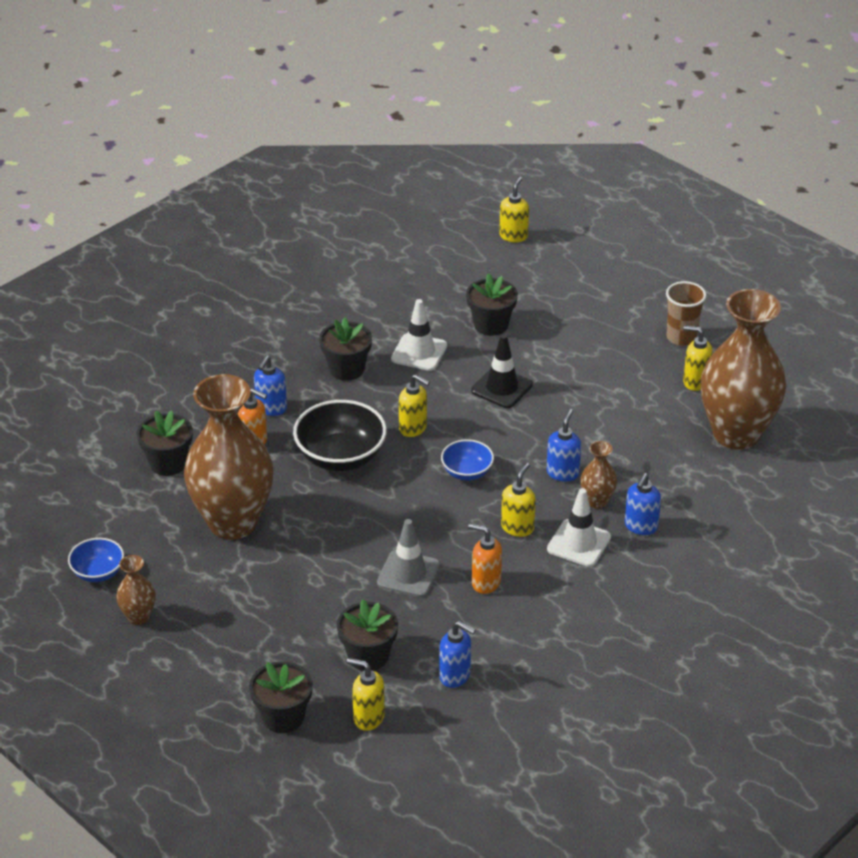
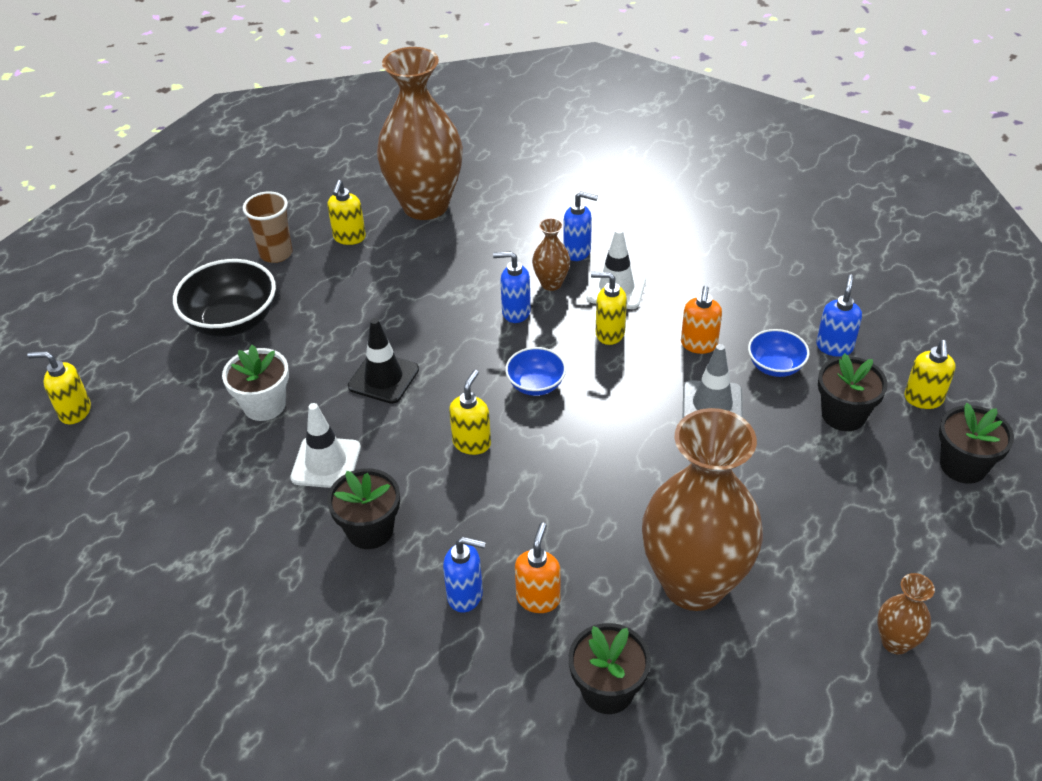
camera: 100 degrees left, 5 degrees up
(98, 572) = (843, 713): blue bowl -> blue bowl (775, 366)
(340, 457) = (542, 501): black bowl -> black bowl (232, 321)
(491, 325) = (264, 405): black flower pot -> white flower pot

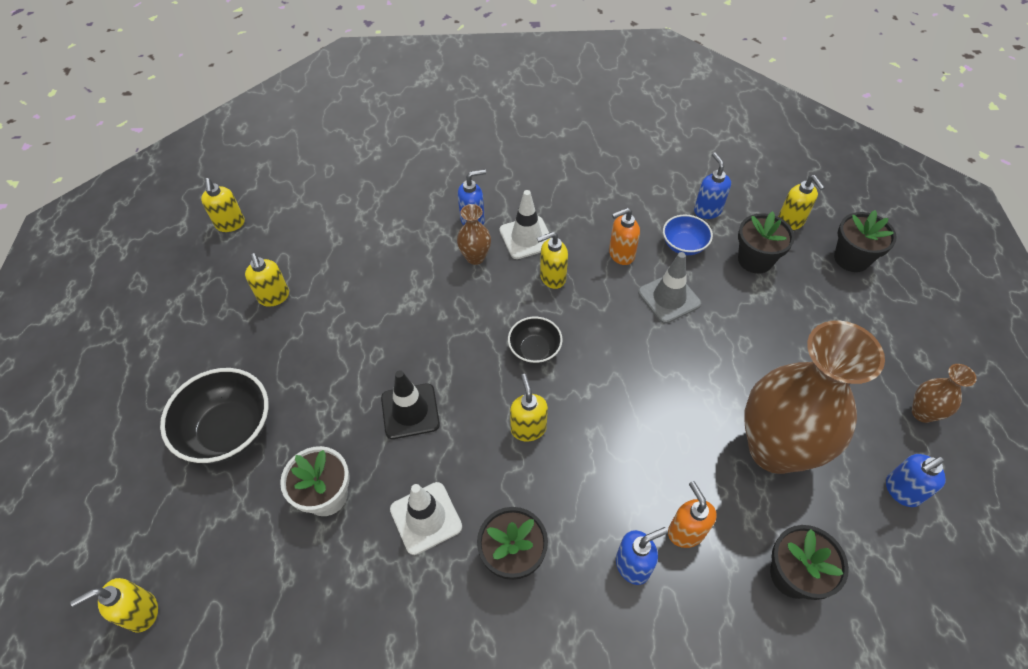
camera: 35 degrees left, 10 degrees up
(276, 253) = (218, 344): brown cup -> none
(362, 165) = (230, 224): none -> yellow soap dispenser
(425, 205) = (317, 237): brown vase -> none
(515, 312) = (468, 296): blue soap dispenser -> blue soap dispenser (901, 491)
(536, 384) = (534, 350): blue bowl -> black bowl
(698, 345) = (621, 255): orange soap dispenser -> orange soap dispenser turned 90 degrees clockwise

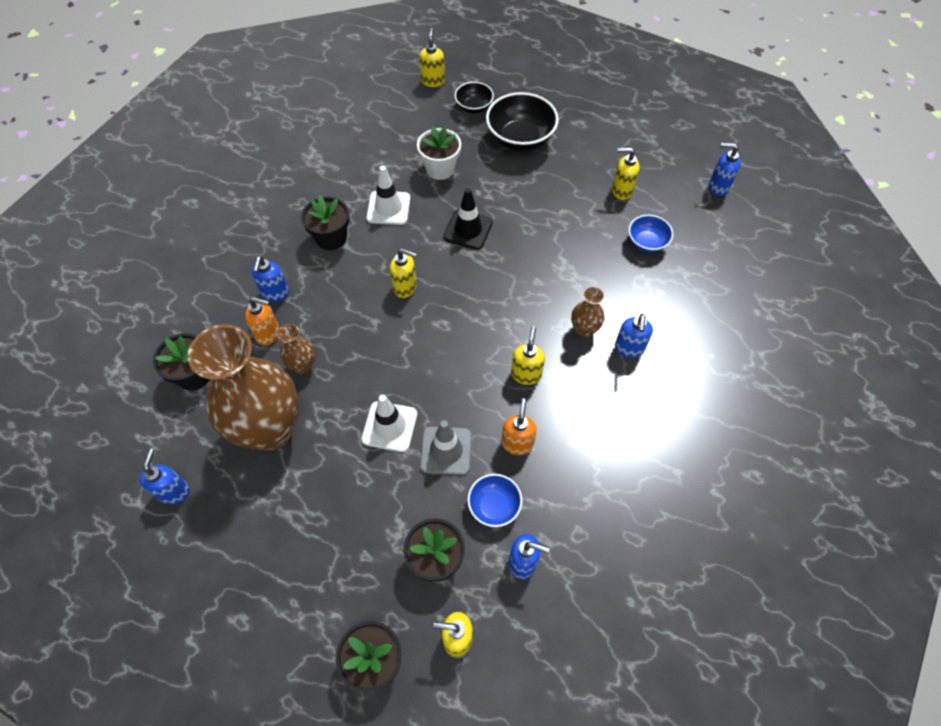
camera: 120 degrees right, 5 degrees up
(230, 224) = (718, 187): yellow soap dispenser -> blue soap dispenser
(338, 251) = (647, 242): none -> blue bowl
(526, 237) = (583, 379): white traffic cone -> white traffic cone (389, 426)
(534, 350) = (465, 324): black bowl -> black bowl (474, 107)
(922, 413) = (203, 568): brown vase -> brown vase (303, 366)

